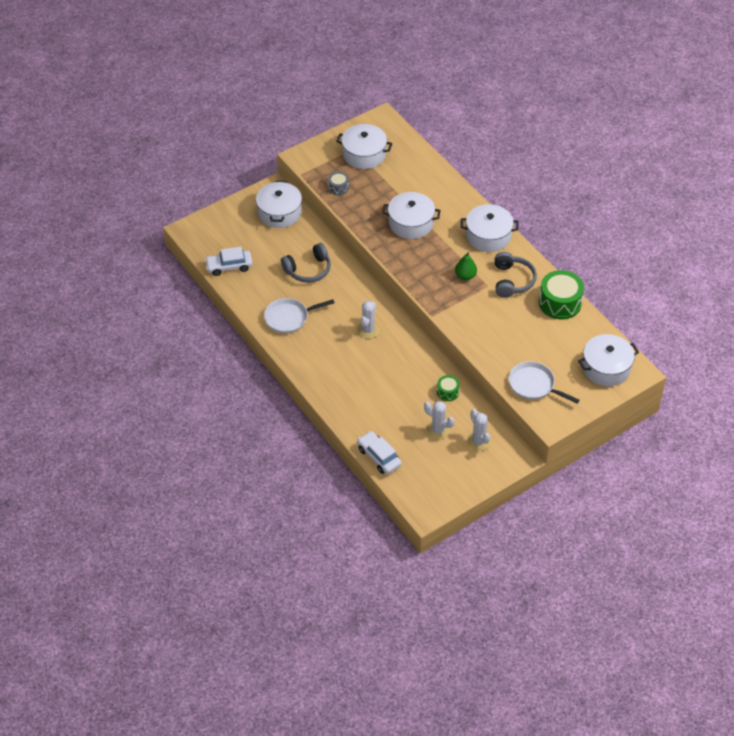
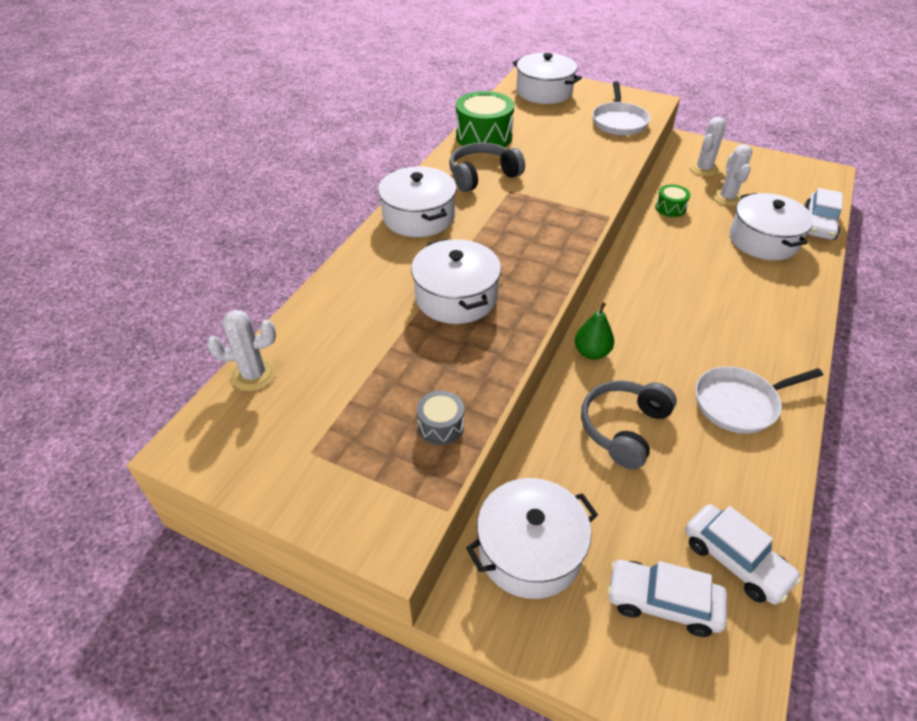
camera: 120 degrees left, 5 degrees down
(232, 237) = (662, 602): none -> white car
(289, 318) = (739, 403): white pan -> white pan turned 120 degrees clockwise
(308, 270) = (624, 428): grey headphones -> grey headphones turned 90 degrees counterclockwise
(364, 154) = (320, 428): white pot -> white pot (763, 240)
(368, 330) = (661, 306): white cactus -> white cactus (254, 375)
(465, 276) = (512, 212): green pear -> green pear (591, 352)

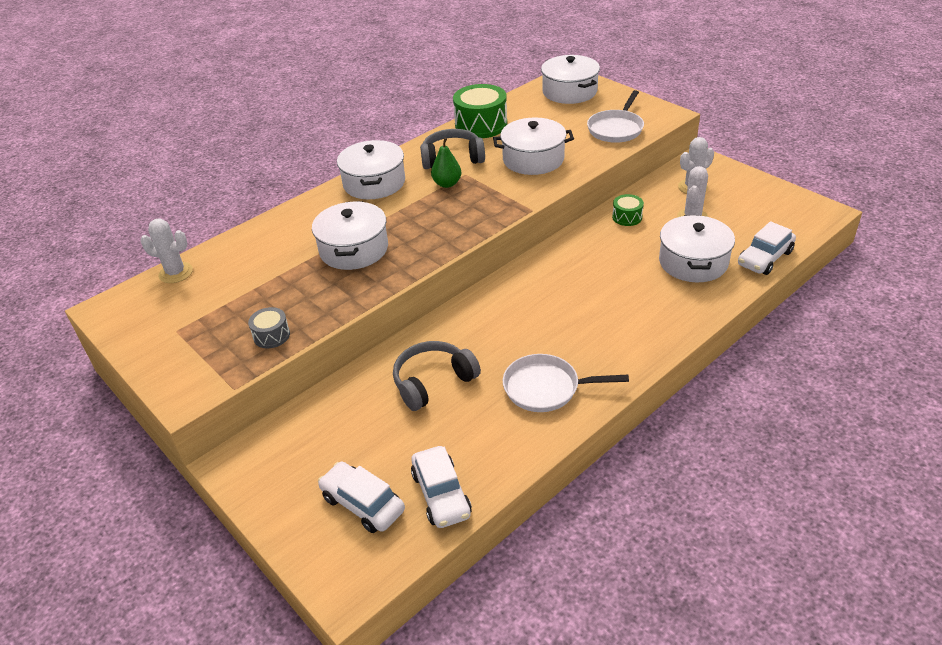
camera: 25 degrees right, 5 degrees down
(530, 550) = (296, 443): white pot -> white pot (533, 159)
(591, 352) = (454, 320): green pear -> green pear (447, 184)

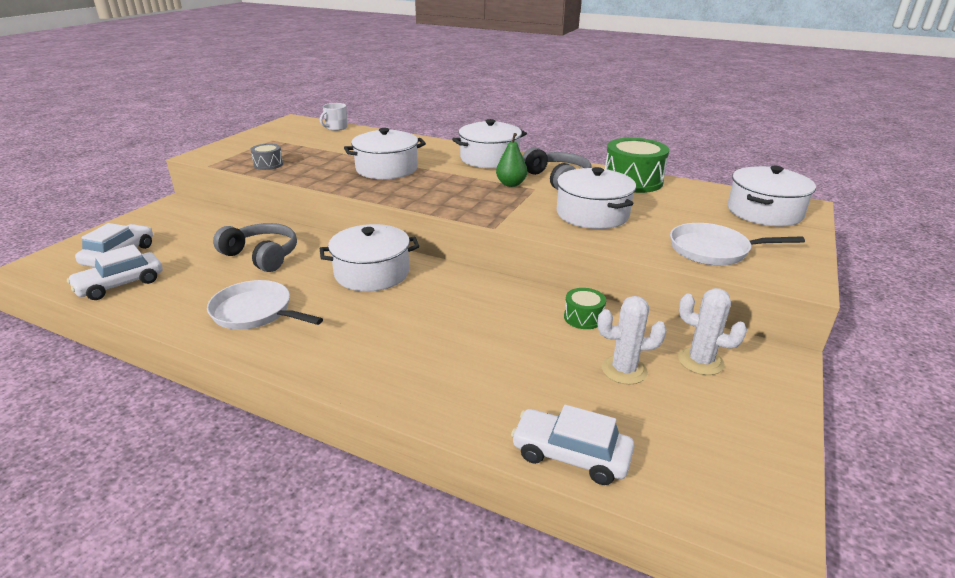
camera: 65 degrees right, 10 degrees down
(176, 273) = (336, 128): white cactus -> white mug
(546, 388) = (256, 312): white pan -> white pan turned 45 degrees counterclockwise
(693, 262) = (519, 383): white pot -> white pot (372, 273)

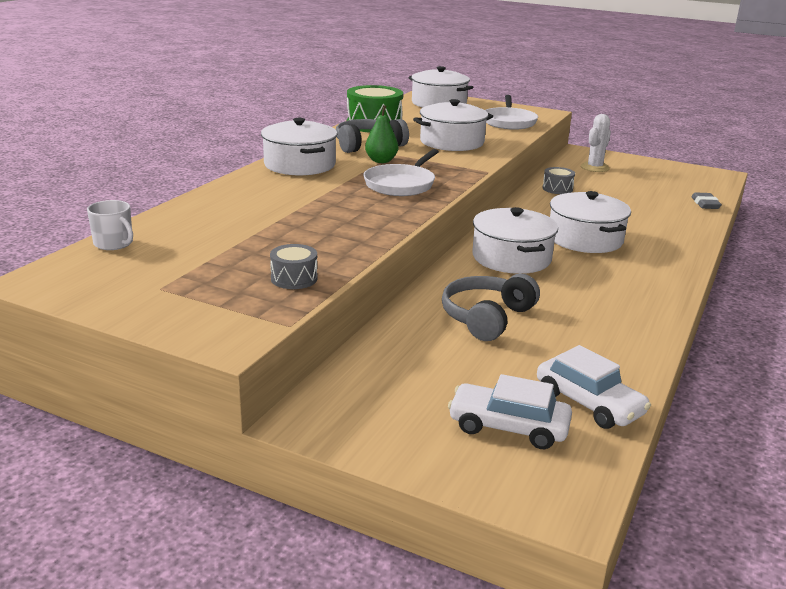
camera: 90 degrees left, 5 degrees down
(256, 312) = (608, 307): white pan -> white pan (401, 184)
(387, 169) = (326, 209): white pot -> white pot (585, 239)
(570, 455) = (705, 204): white car -> grey eraser
(583, 317) = (557, 189): green drum -> grey drum
(624, 370) = (615, 185): white cactus -> none

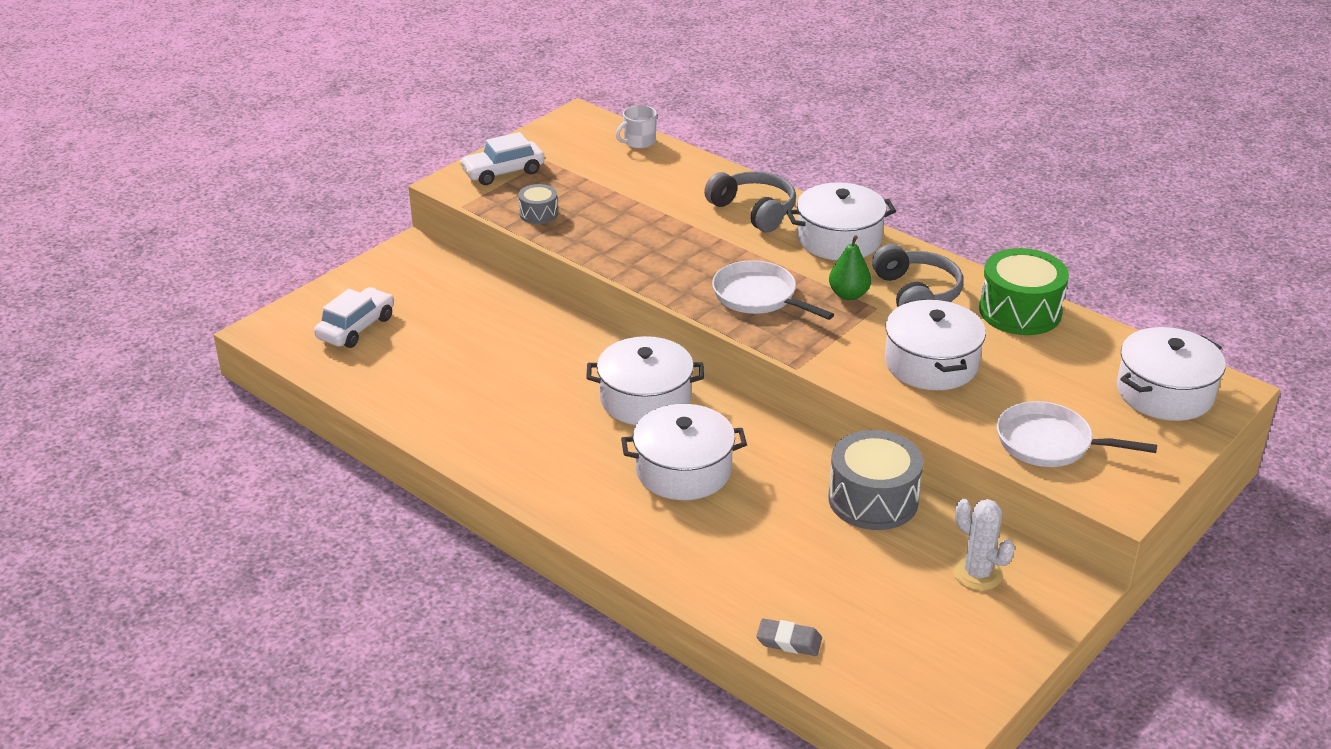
camera: 105 degrees right, 10 degrees up
(487, 318) = (519, 353): grey headphones -> grey headphones (754, 211)
(557, 189) = (873, 499): grey drum -> grey drum, size x1.95
(589, 403) = (362, 372): white car -> white car (503, 172)

